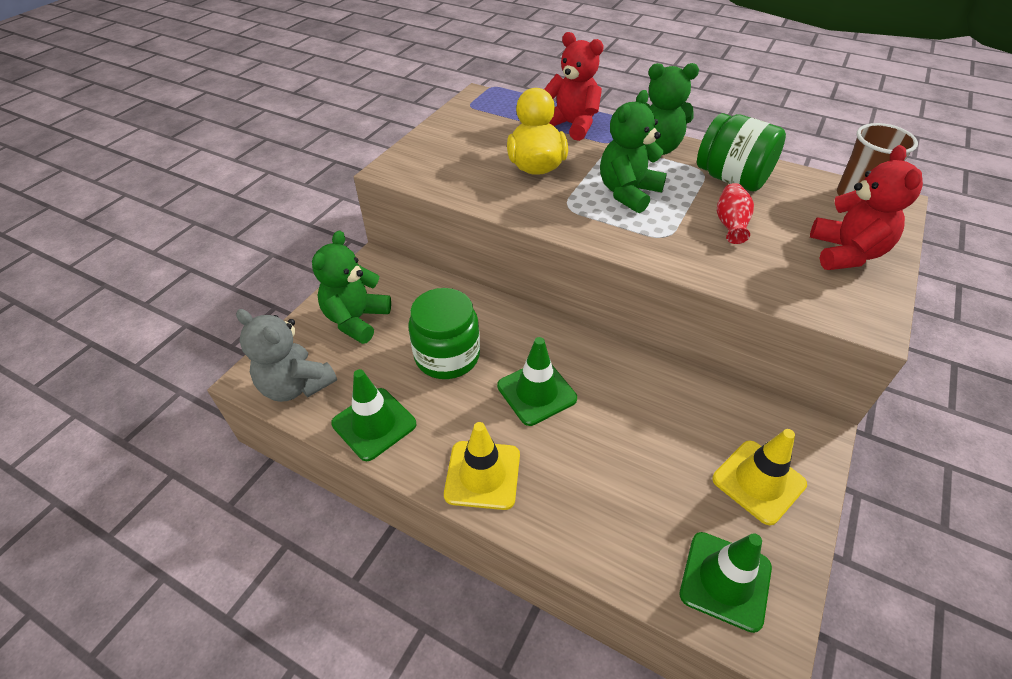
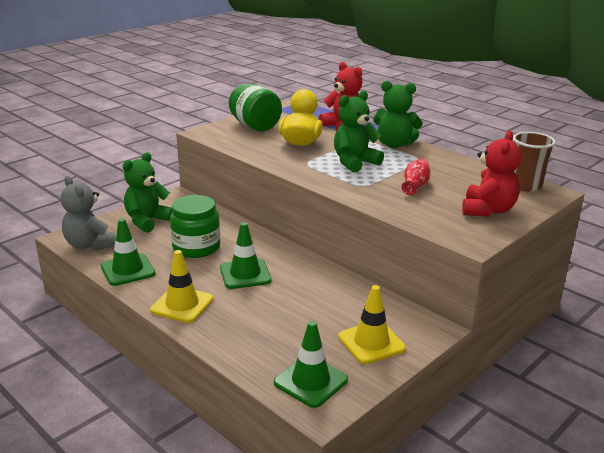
camera: 15 degrees right, 20 degrees down
(731, 179) = (437, 165): green jar -> green jar (255, 126)

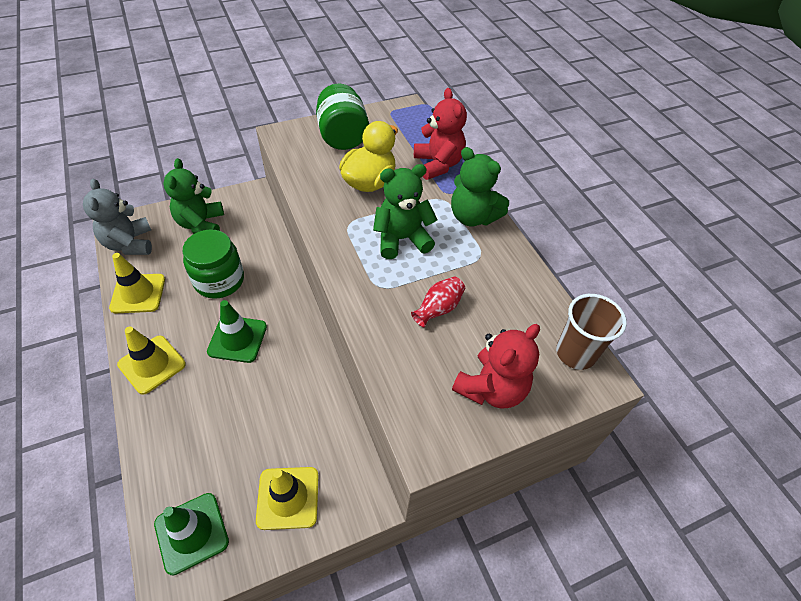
camera: 20 degrees right, 25 degrees up
(128, 270) = (138, 293): green traffic cone -> yellow traffic cone
(147, 221) = (201, 224): green teddy bear -> green teddy bear turned 60 degrees counterclockwise

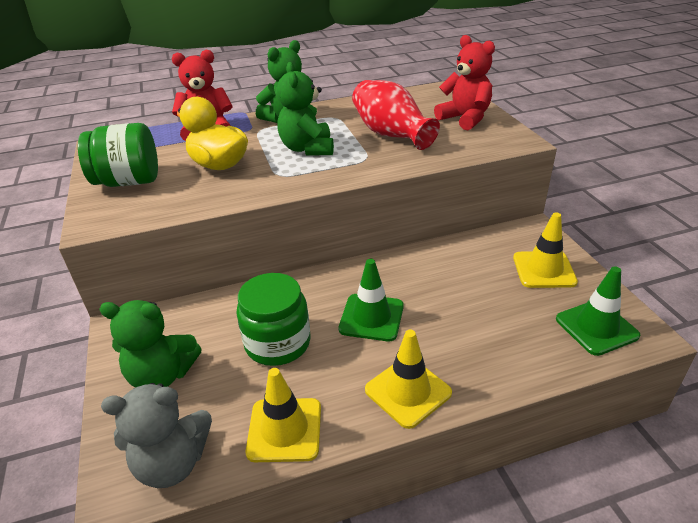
camera: 80 degrees left, 15 degrees down
(438, 308) = (391, 134): red vase -> red vase, size x1.90
(575, 353) = (430, 92): brown cup -> none

